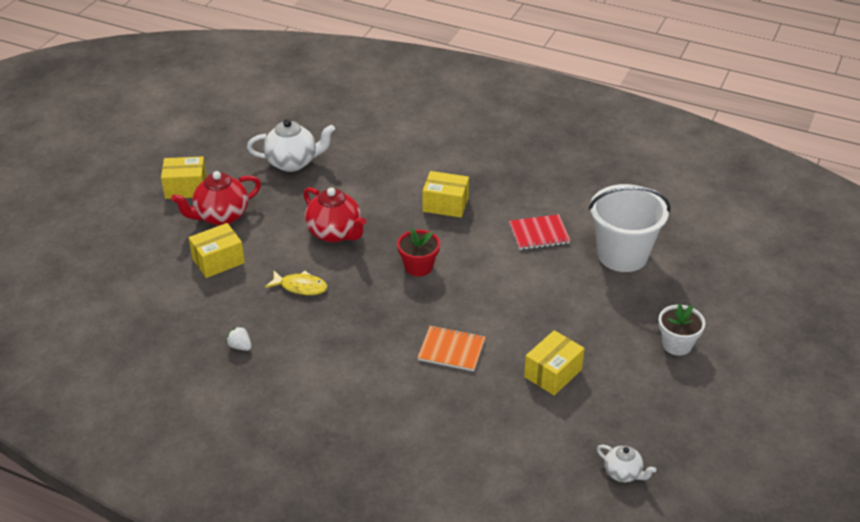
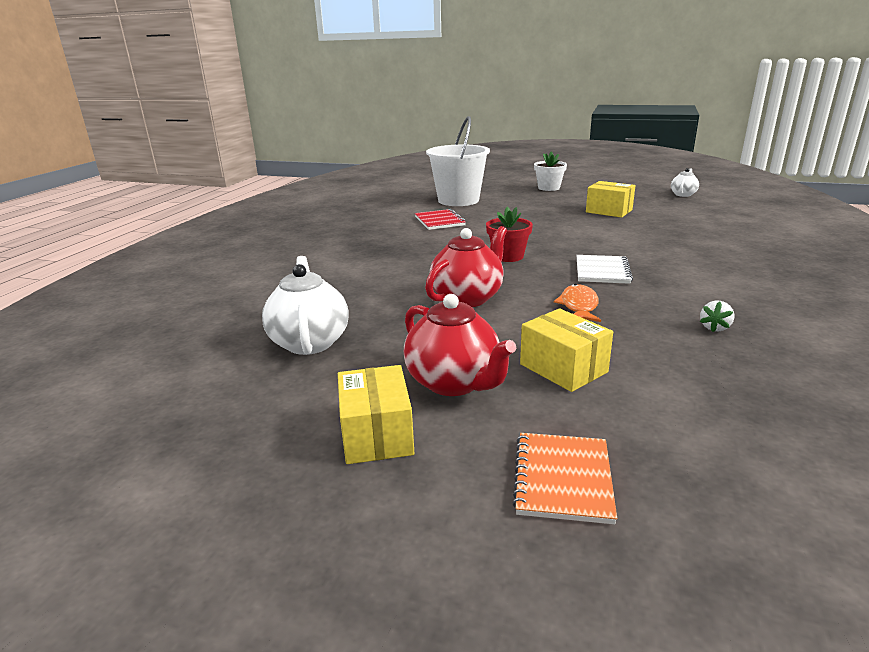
camera: 95 degrees left, 15 degrees down
(300, 287) = (579, 306): yellow fish -> orange fish
(365, 317) = (602, 271): none -> white notebook
(445, 204) = (401, 253): yellow box -> none
(451, 350) = (614, 238): orange notebook -> orange notebook (562, 478)

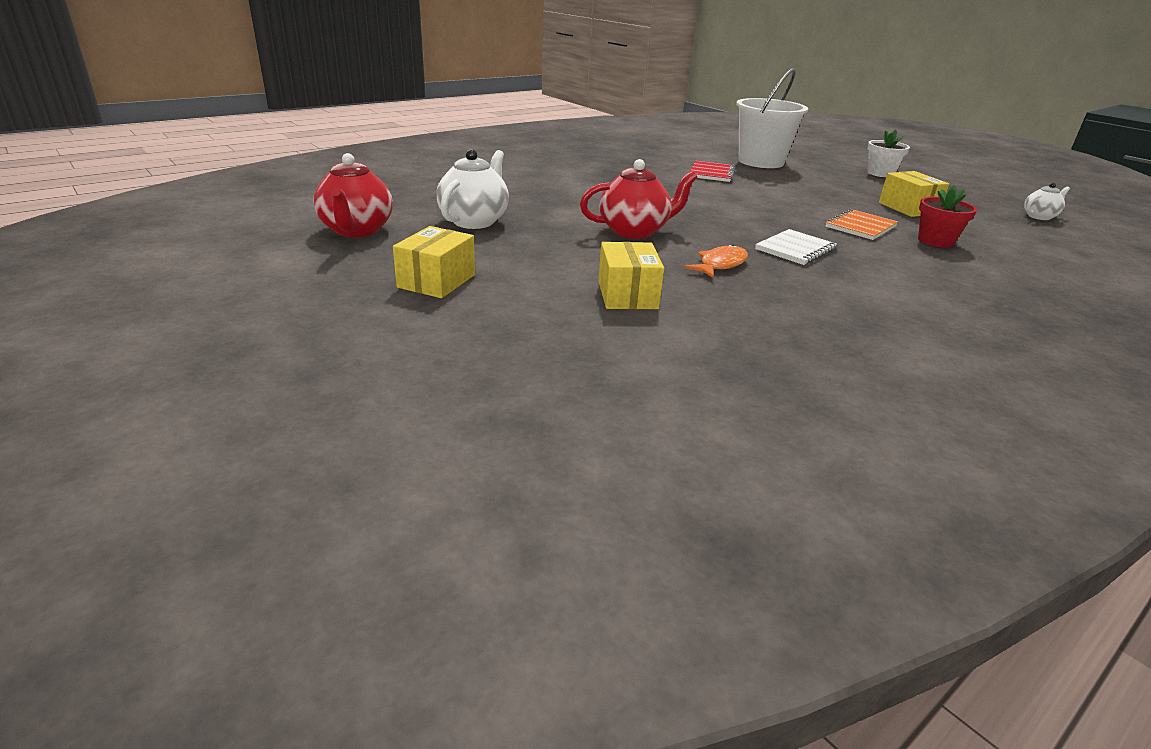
camera: 30 degrees right, 5 degrees up
(454, 382) = (531, 274): red teapot -> red teapot (356, 230)
(508, 256) = (725, 214): red flower pot -> red flower pot (935, 241)
(562, 478) = (512, 344): orange notebook -> orange notebook (860, 227)
(715, 327) = (820, 318): white strawberry -> none

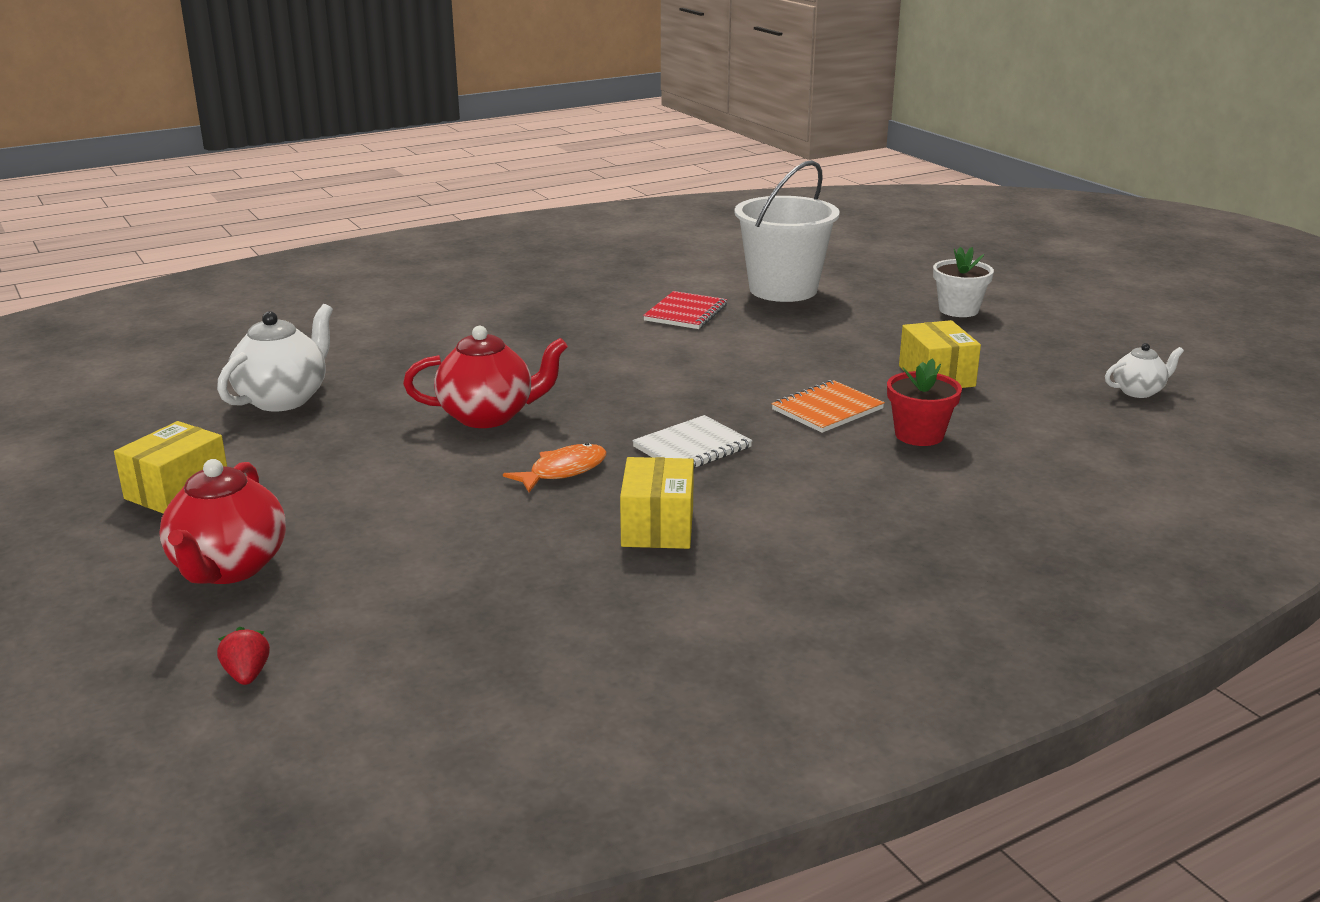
camera: 10 degrees right, 5 degrees down
(356, 230) = (124, 414): red teapot -> red teapot (229, 568)
(602, 418) = (247, 675): none -> red strawberry
(627, 295) = (402, 515): yellow box -> yellow box (658, 526)

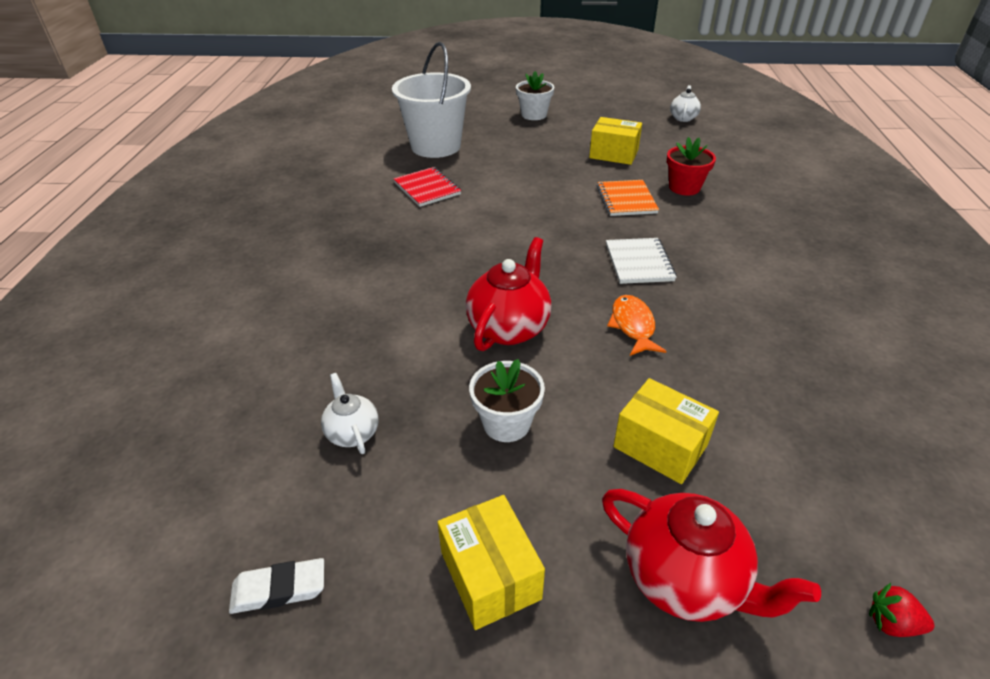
camera: 55 degrees left, 15 degrees up
(116, 426) = (279, 589): none -> white eraser
(283, 399) = (352, 432): white teapot -> white teapot, size x0.56
(351, 451) = (506, 423): none -> white flower pot
(658, 526) = (744, 317): yellow box -> yellow box (660, 446)

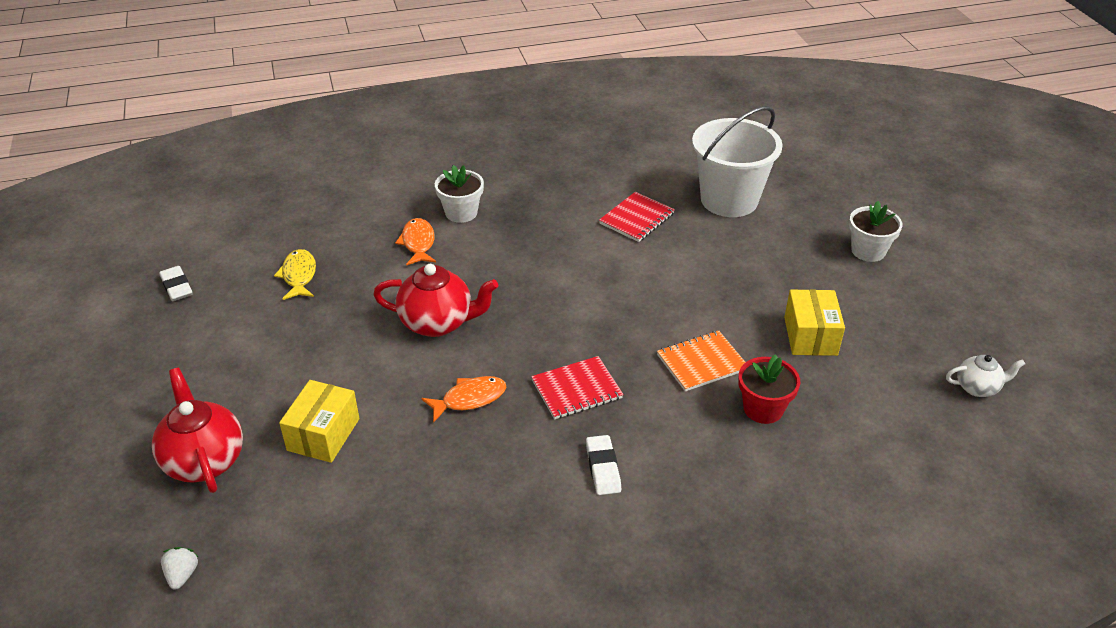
camera: 70 degrees right, 0 degrees up
(352, 432) = (299, 275): white teapot -> yellow fish
(363, 320) = (418, 243): none -> orange fish
(490, 575) = (196, 367): yellow box -> none
(506, 423) = (326, 346): white flower pot -> white flower pot (461, 213)
(639, 262) = (576, 389): white notebook -> red notebook
(685, 579) = (204, 460): red teapot -> red teapot turned 135 degrees clockwise
(737, 268) = (603, 468): none -> white eraser
(892, 623) = (182, 575): red strawberry -> white strawberry

